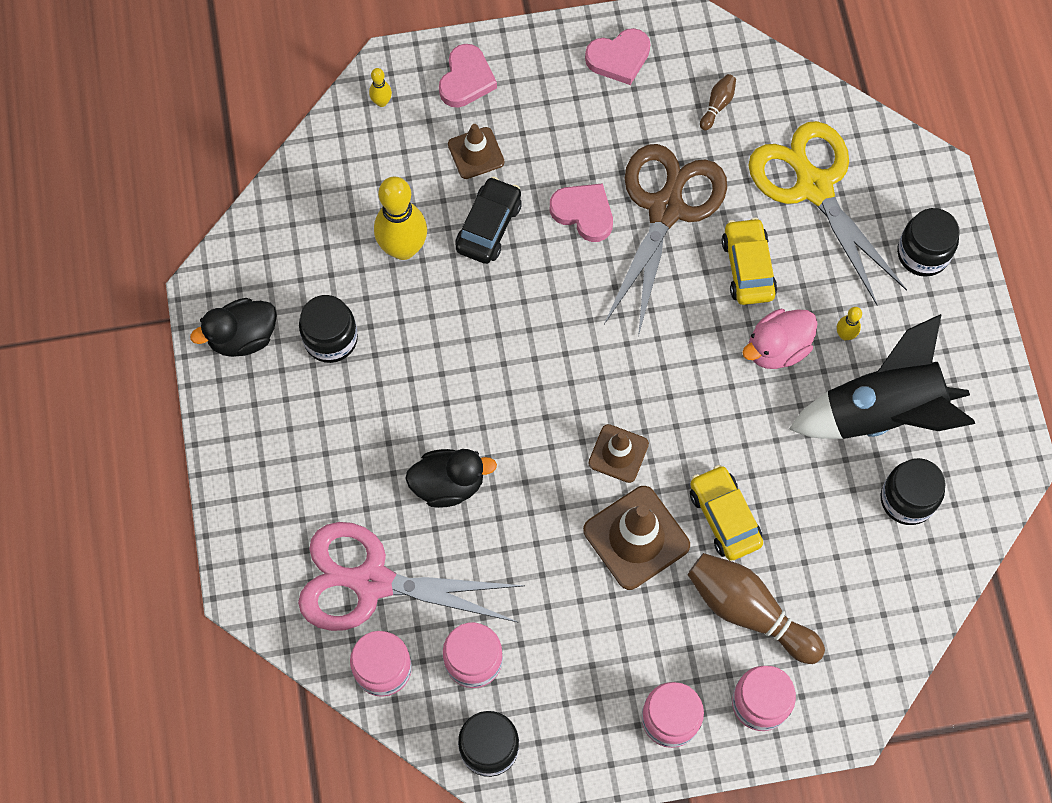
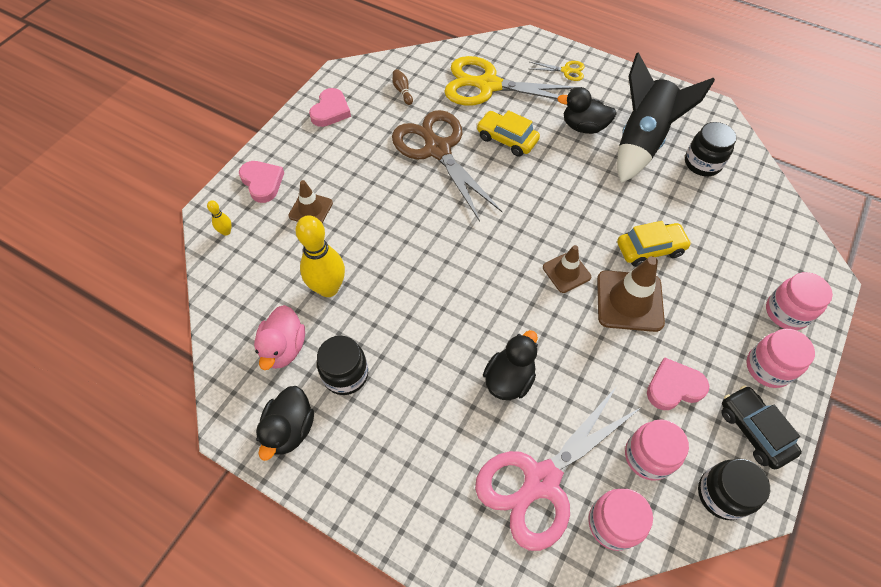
camera: 50 degrees left, 10 degrees down
(488, 226) = (361, 235): black car -> black car (753, 430)
(583, 213) = (401, 186): pink heart -> pink heart (674, 387)
(724, 517) = (650, 249): yellow car -> yellow car turned 150 degrees clockwise
(748, 611) = (720, 278): brown bowling pin -> none
(777, 348) = (566, 158): pink duck -> pink duck (284, 348)
(845, 335) = (583, 127): yellow bowling pin -> black duck
(922, 253) = (566, 71): black jar -> yellow scissors

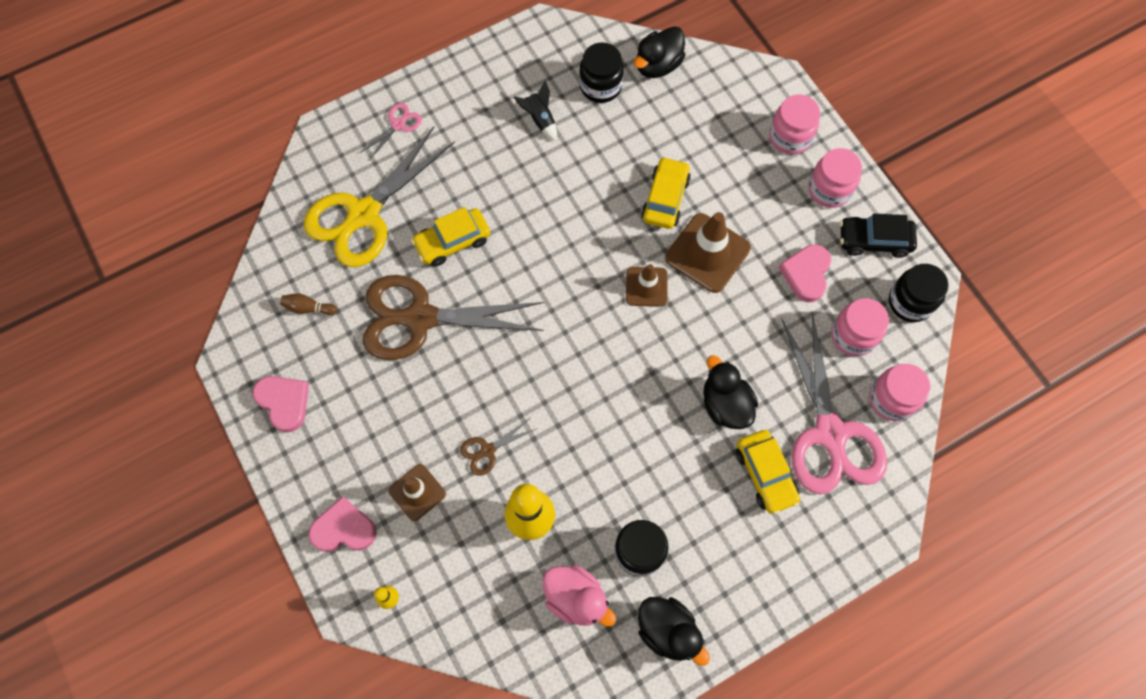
camera: 60 degrees left, 10 degrees up
(366, 235) = (487, 450): none -> brown scissors
(468, 442) = (765, 474): none -> yellow car
(566, 71) = (398, 125): yellow scissors -> pink scissors
(583, 127) = (486, 159): black duck -> black duck (657, 65)
(641, 141) = (540, 119): black rocket -> black rocket, size x0.41

